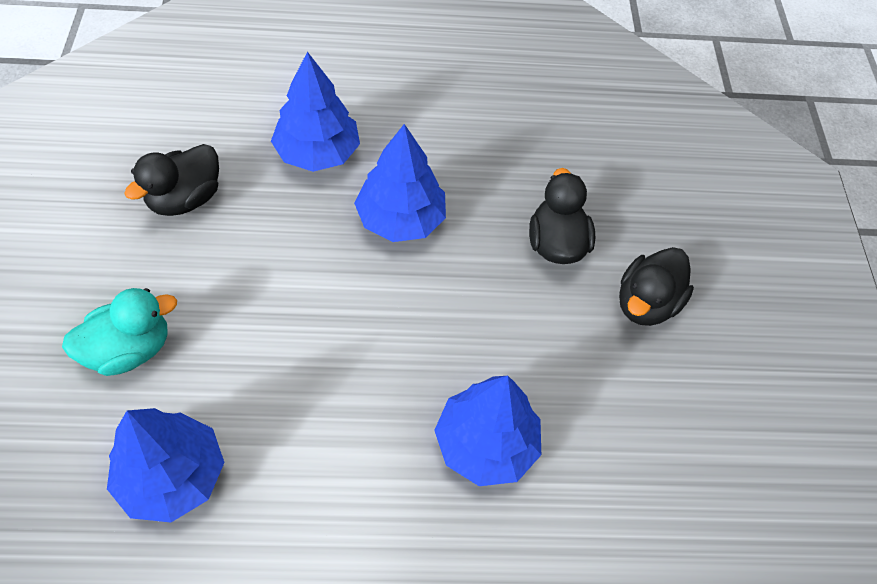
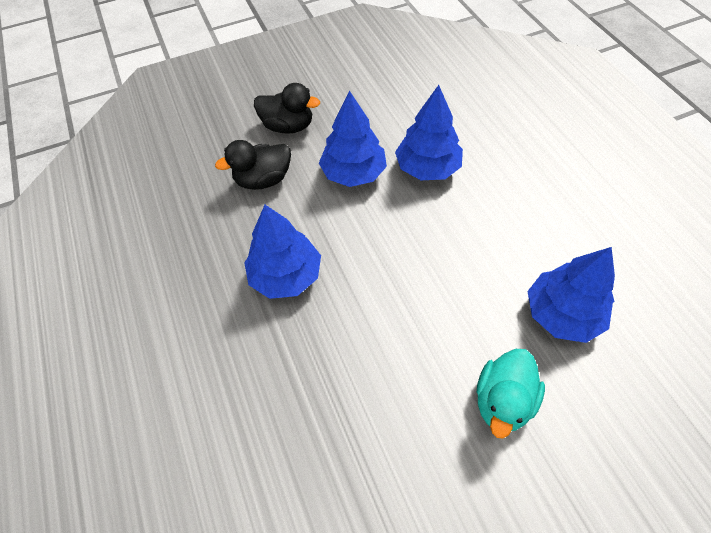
camera: 105 degrees left, 0 degrees up
(129, 350) = (503, 401): turquoise duck -> turquoise duck turned 105 degrees counterclockwise
(185, 199) = (344, 451): black duck -> none
(317, 153) = (243, 367): blue tree -> blue tree (353, 173)

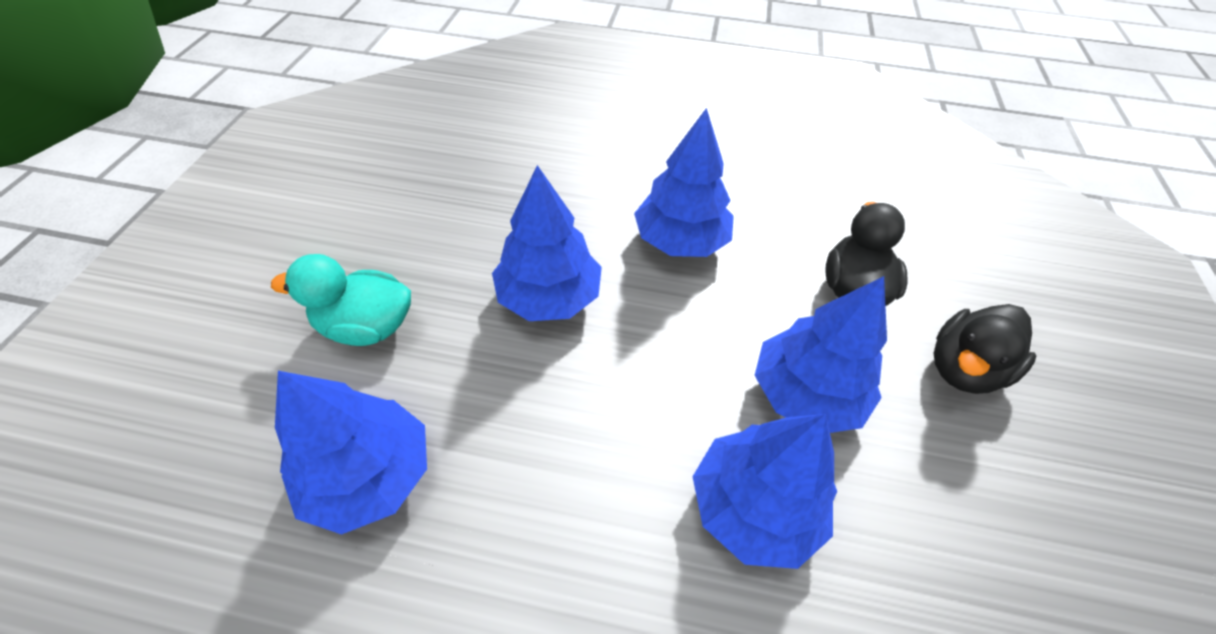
camera: 120 degrees right, 5 degrees down
(391, 316) = (549, 296): none -> blue tree
(503, 401) = (367, 326): turquoise duck -> turquoise duck turned 60 degrees counterclockwise

